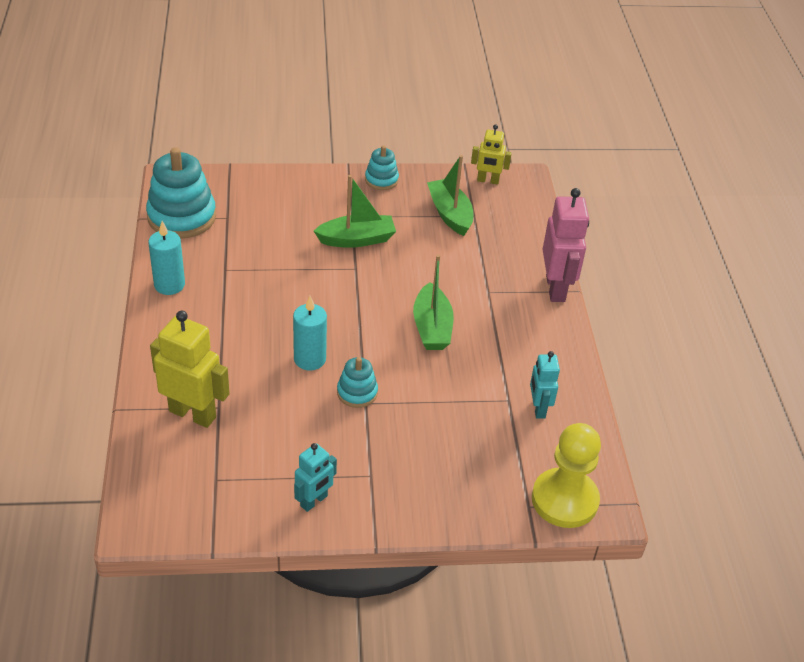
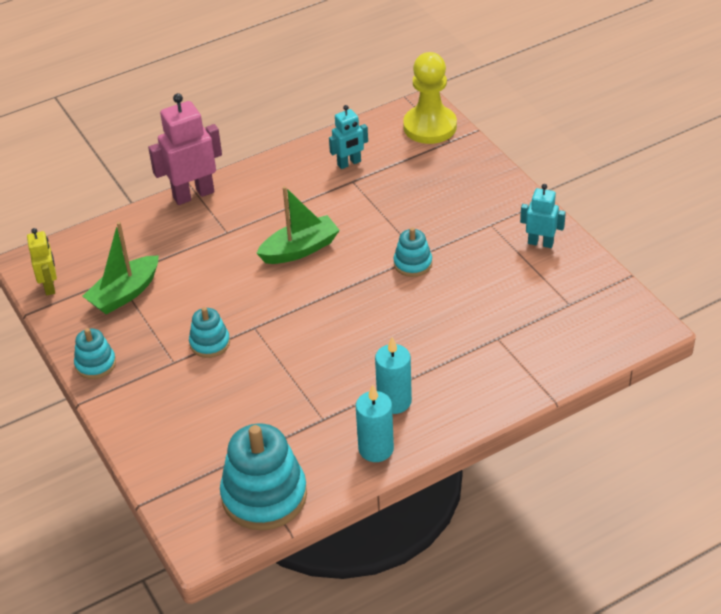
camera: 110 degrees left, 0 degrees up
(193, 414) = (518, 349): yellow robot -> none
(310, 359) = (397, 307): turquoise candle -> turquoise candle (394, 401)
(356, 239) = (210, 343): green boat -> turquoise stacking toy

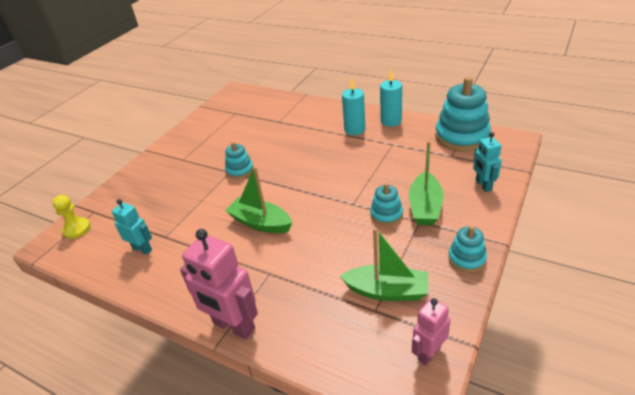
camera: 120 degrees left, 5 degrees down
(50, 286) = (429, 353): yellow robot -> pink robot
(187, 378) = (425, 207): none -> green boat
(430, 127) = (77, 229): yellow pawn -> yellow pawn, size x0.57
(540, 243) = (190, 137): turquoise robot -> turquoise robot (483, 185)

